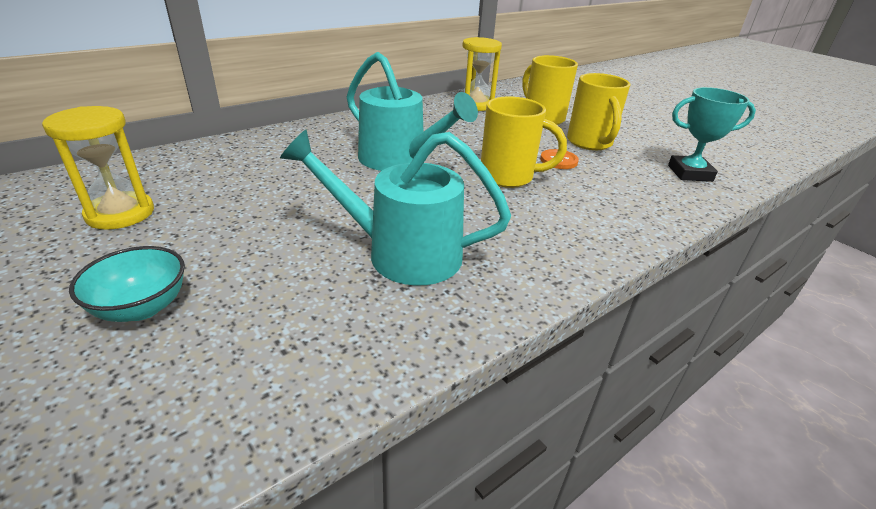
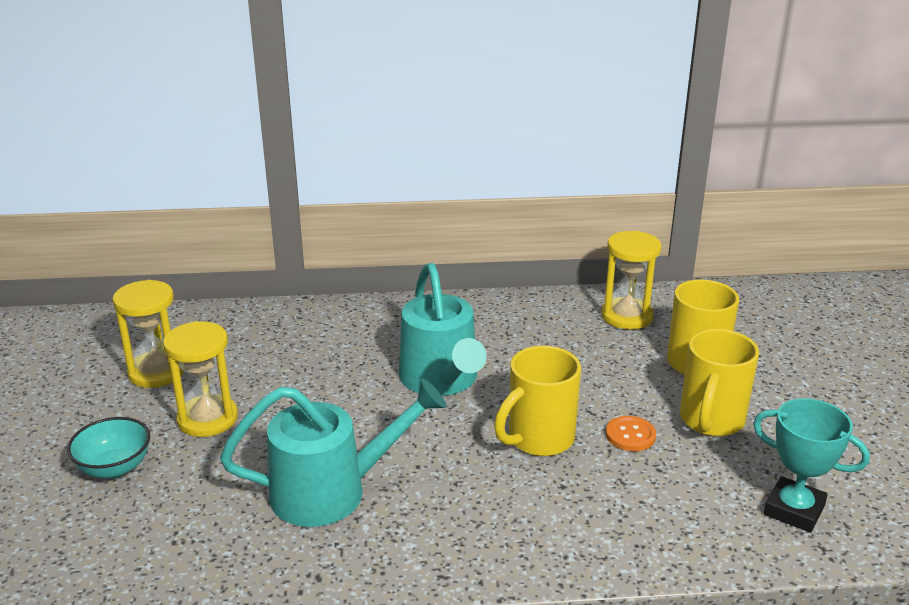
camera: 35 degrees right, 5 degrees down
(216, 235) = (207, 419): none -> yellow hourglass
(400, 253) = (333, 491): turquoise watering can -> turquoise watering can turned 120 degrees clockwise
(508, 177) = (538, 439): yellow mug -> yellow mug turned 90 degrees clockwise

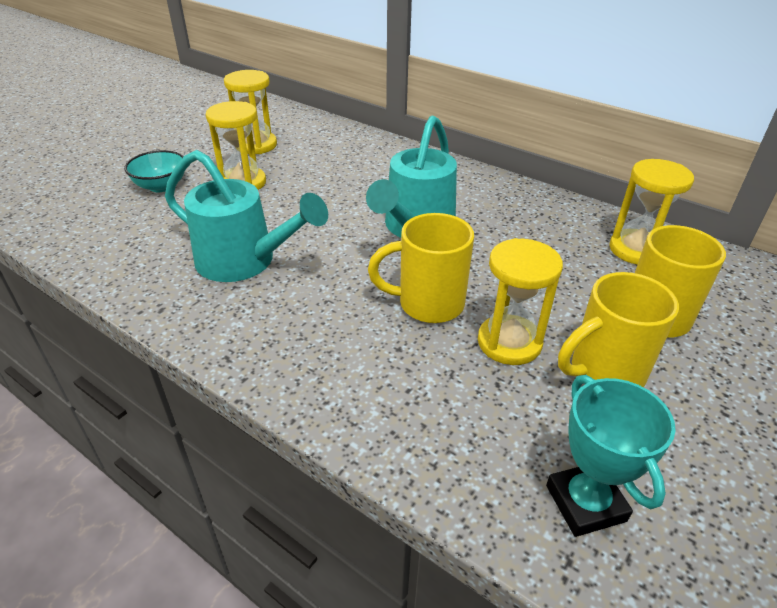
camera: 40 degrees right, 10 degrees up
(630, 435) = (509, 342): orange button -> yellow hourglass

